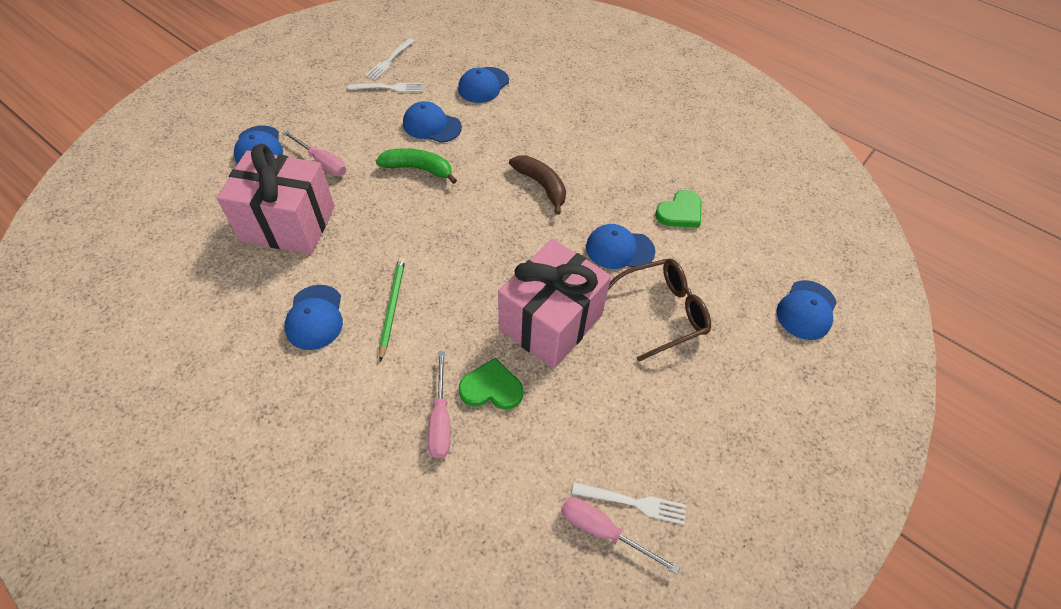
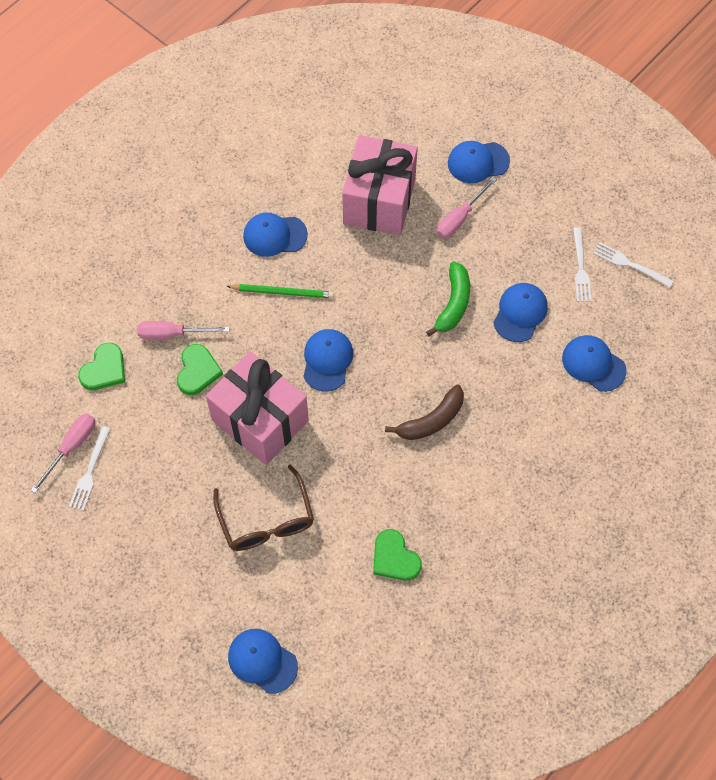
camera: 95 degrees right, 10 degrees up
(489, 500) = (104, 369): none -> green heart
(619, 249) = (344, 489): blue cap -> blue cap (327, 360)

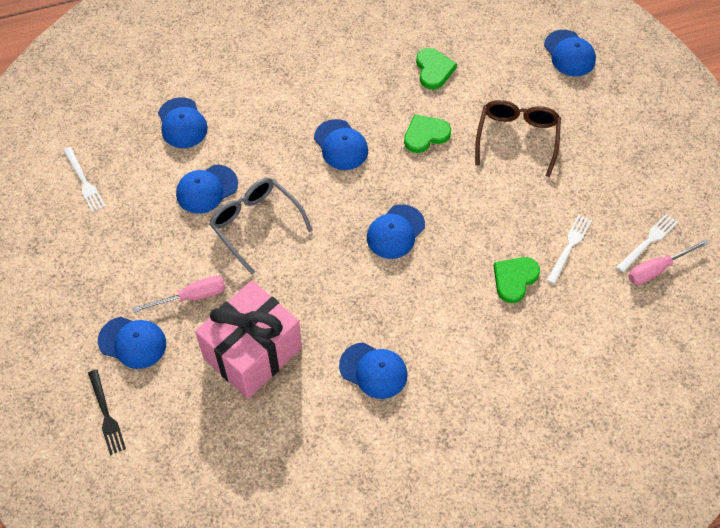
camera: 150 degrees left, 5 degrees down
(104, 369) = (600, 323): green heart -> green heart (425, 135)
(172, 334) = (521, 324): pink screwdriver -> none
(260, 420) = (481, 212): pink gift -> none
(283, 292) = (398, 311): green pencil -> none
(431, 420) = (341, 145): brown banana -> blue cap
(453, 304) = (256, 224): green banana -> grey glasses
(454, 106) = (106, 415): none -> black fork
(581, 268) = (126, 199): white fork -> white fork (569, 246)

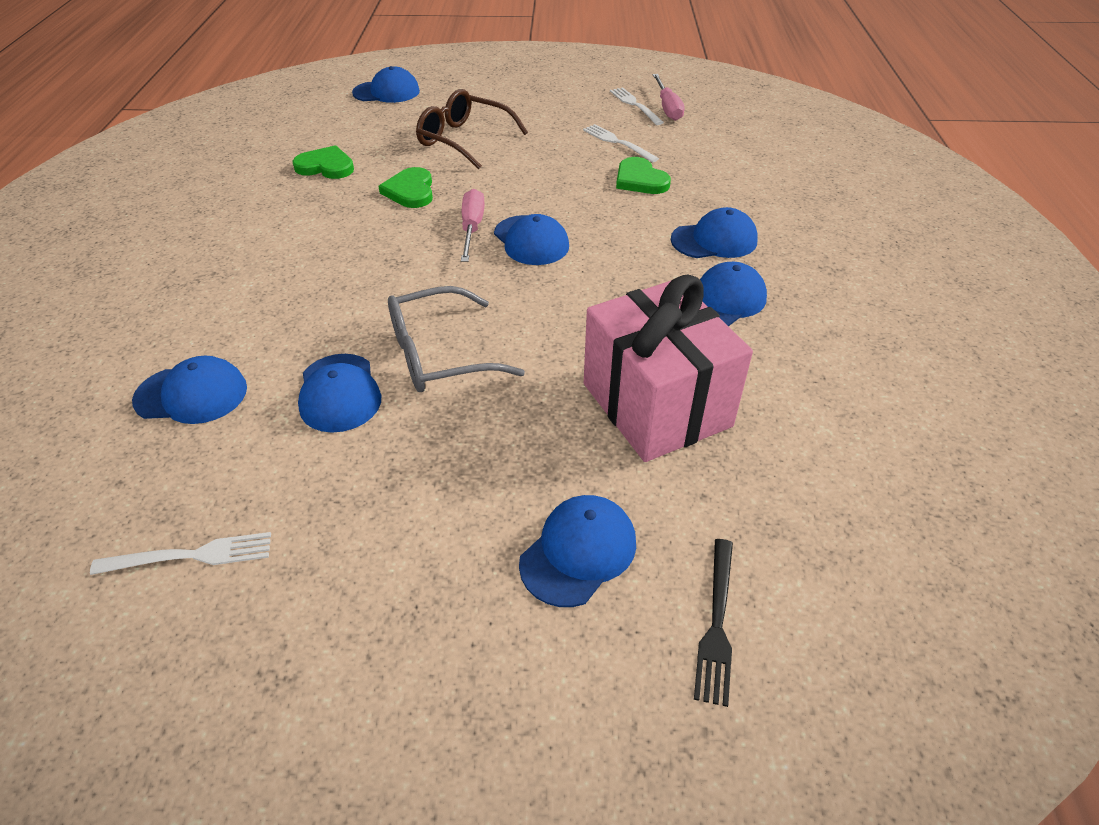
camera: 70 degrees left, 15 degrees down
(106, 415) = (716, 625): black fork -> black fork turned 105 degrees clockwise
(192, 297) = (526, 453): pink screwdriver -> pink screwdriver (472, 228)
(341, 145) = (371, 253): blue cap -> blue cap (714, 240)

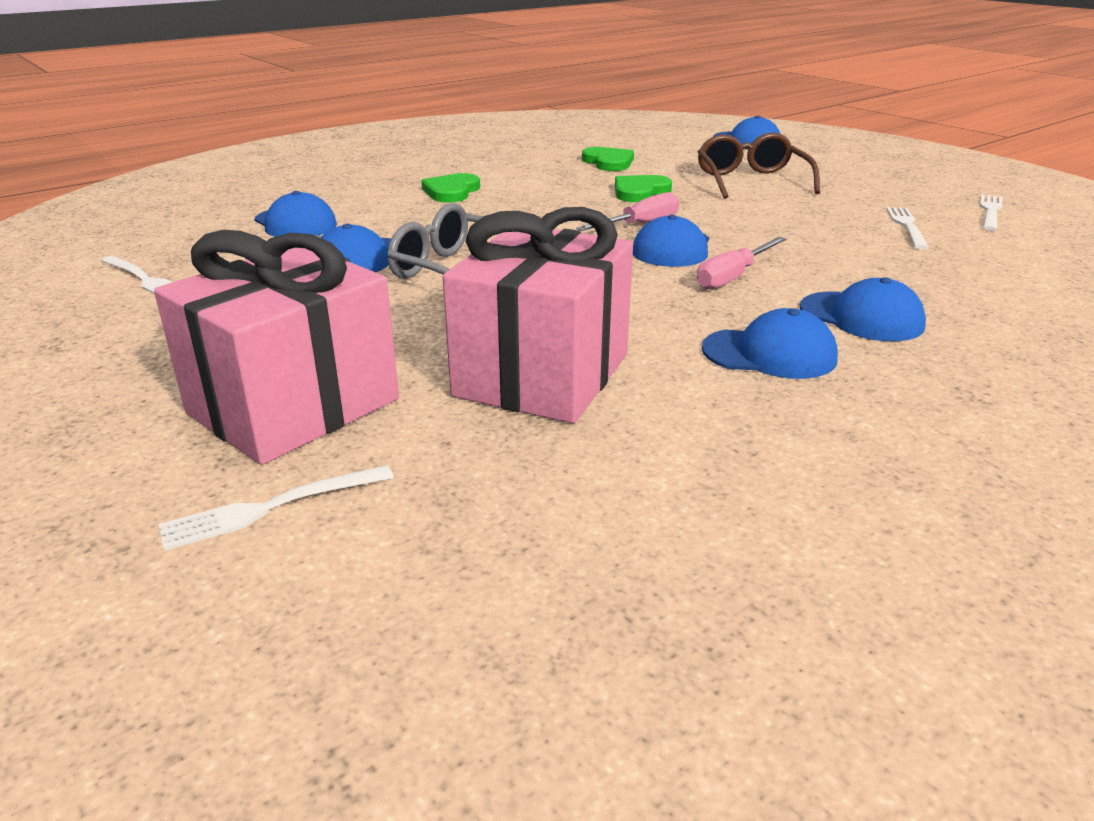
camera: 50 degrees right, 15 degrees down
(578, 552) = (294, 406): blue cap -> pink gift
(640, 180) = (873, 254): green heart -> green heart (451, 191)
(667, 108) = (1030, 224): pink screwdriver -> pink screwdriver (733, 277)
(716, 625) = (269, 508): black fork -> white fork

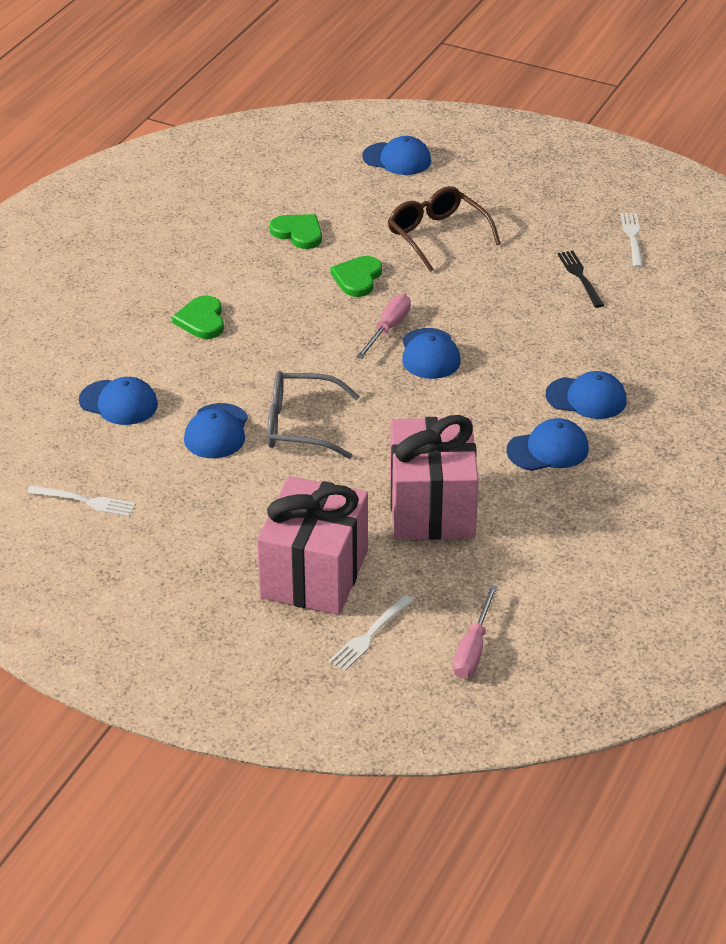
camera: 25 degrees left, 10 degrees up
(733, 277) = (489, 377): pink screwdriver -> pink screwdriver (473, 649)
(906, 226) = (579, 276): white fork -> black fork

